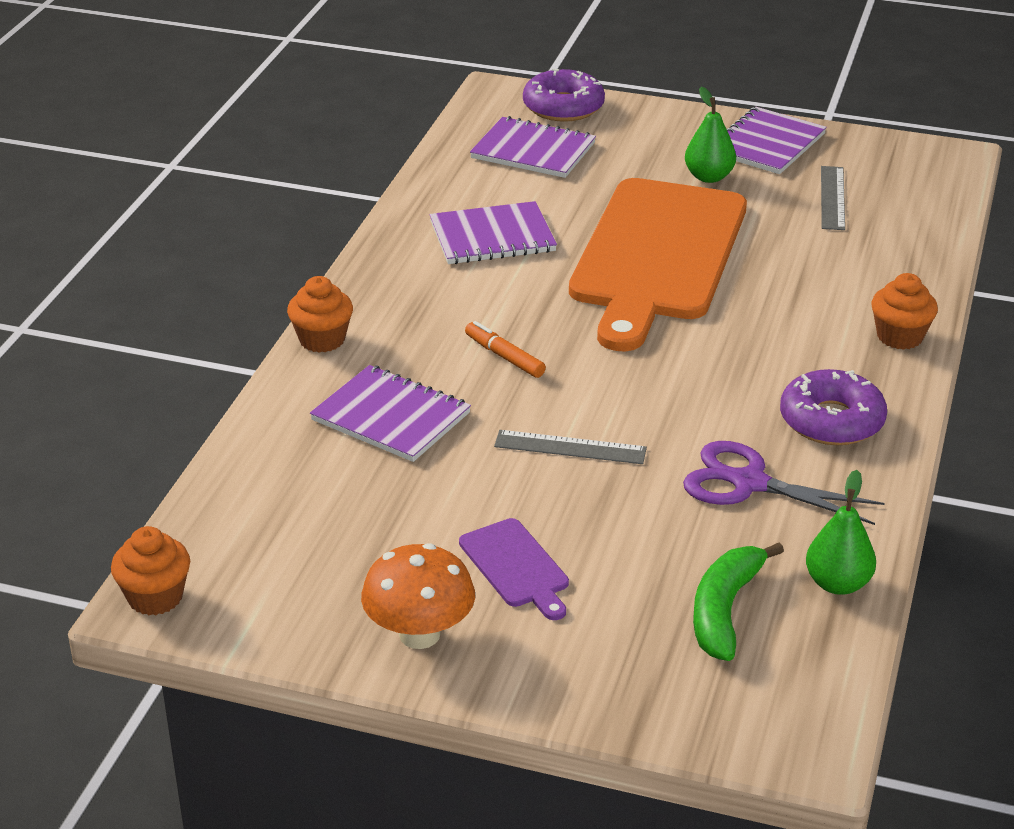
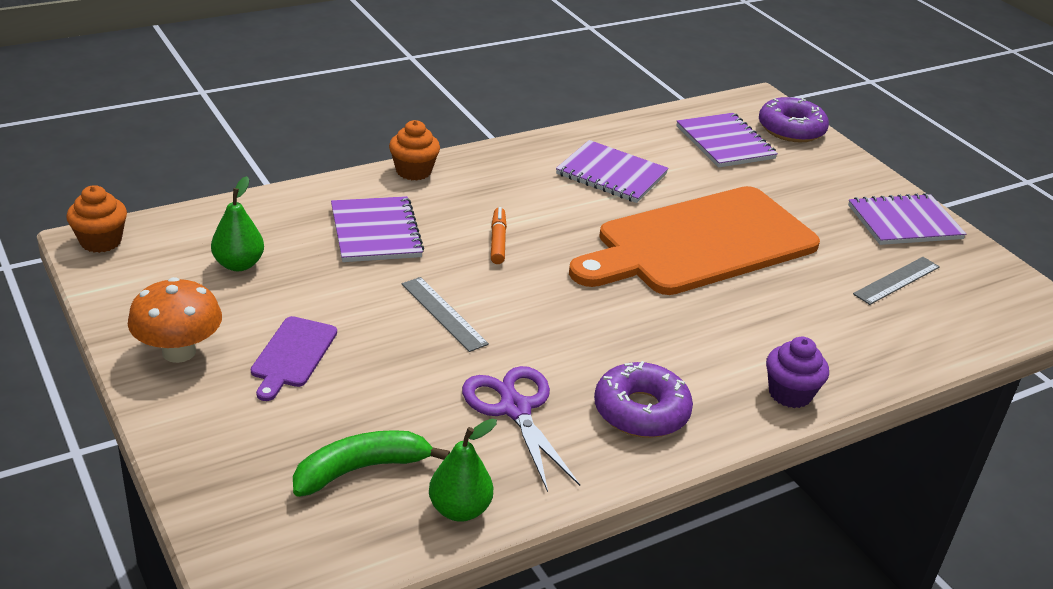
camera: 40 degrees right, 0 degrees up
(709, 177) = (822, 219): green pear -> green pear (239, 264)
(899, 336) = (790, 393): orange cupcake -> purple cupcake

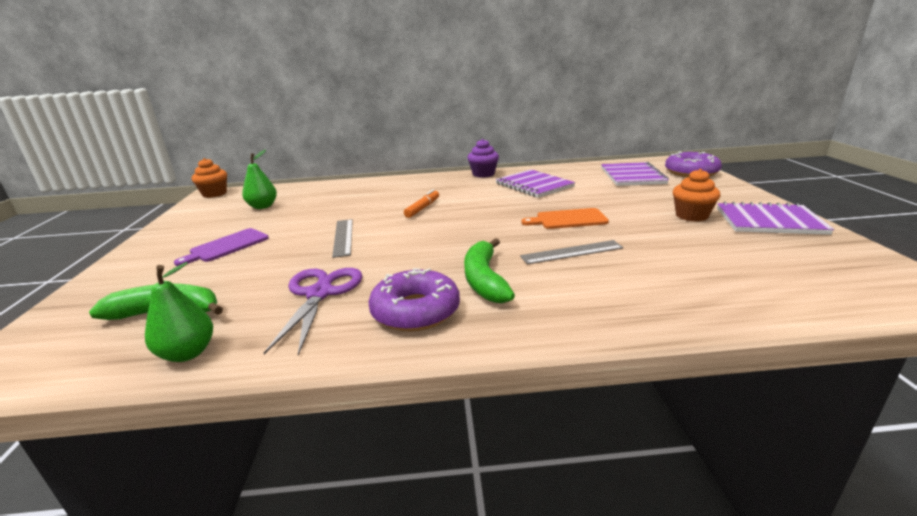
camera: 30 degrees right, 10 degrees down
(179, 352) = (173, 238): orange mushroom -> none
(375, 232) = (354, 200): purple notebook -> none
(413, 171) = (410, 179): orange cupcake -> orange cupcake (691, 216)
(676, 357) = (484, 280): none -> green banana
(699, 243) = (568, 219): orange cutting board -> orange cutting board, size x0.40
(790, 393) = (569, 320): purple cupcake -> purple cupcake (483, 174)
(896, 280) = (741, 254): grey ruler -> grey ruler (571, 252)

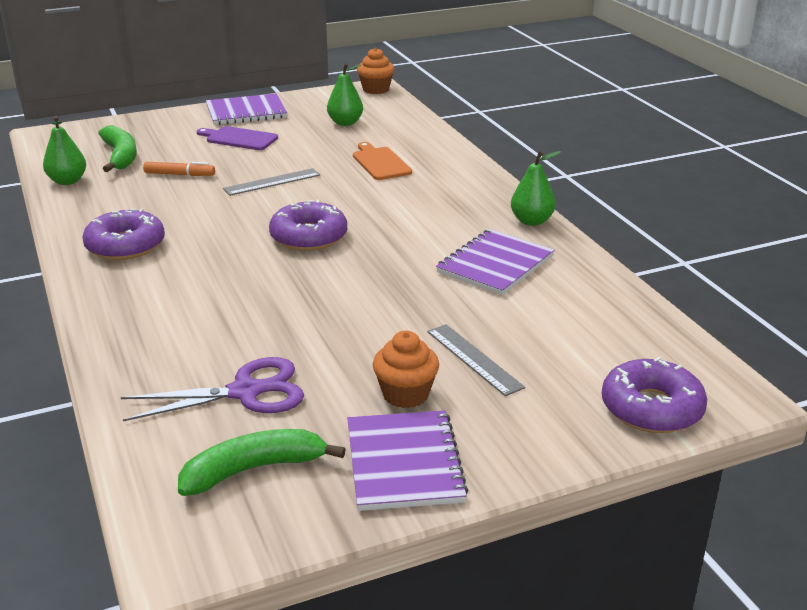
camera: 70 degrees right, 5 degrees up
(319, 294) = (152, 201): purple scissors -> purple scissors (245, 392)
(423, 208) = (370, 205): orange marker -> orange marker (179, 174)
(460, 229) = (309, 237): none -> purple donut
(483, 174) = (531, 221): purple cupcake -> green pear
(484, 280) = (184, 267): green banana -> green banana (253, 469)
(568, 219) = (360, 300): orange cutting board -> orange cutting board (380, 162)
(571, 252) = (258, 308): grey ruler -> grey ruler (474, 359)
(632, 176) = (591, 346): purple notebook -> purple notebook (246, 112)

